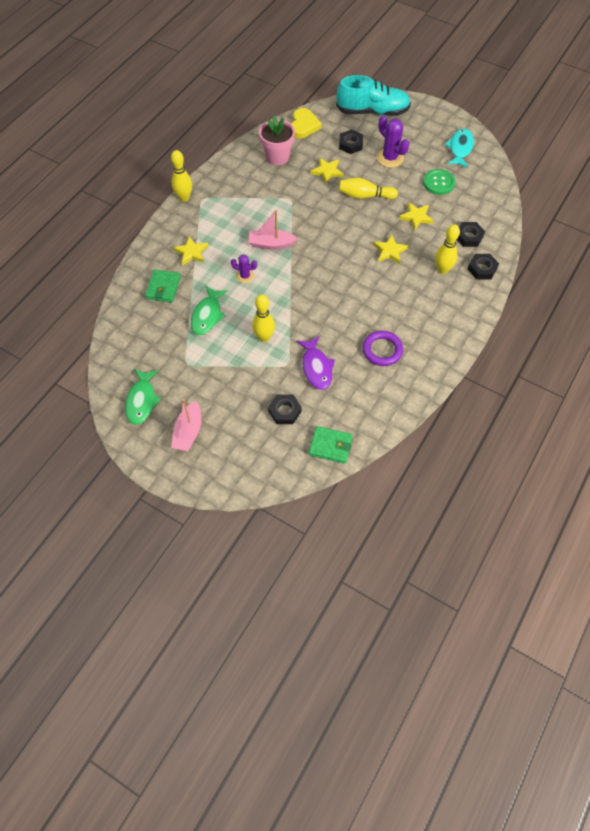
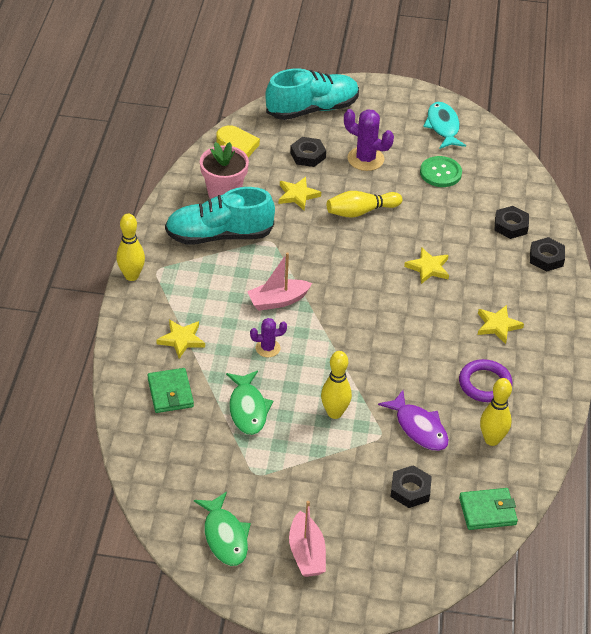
camera: 25 degrees left, 15 degrees down
(257, 186) = (219, 235): none -> turquoise shoe
(416, 217) = (437, 220): yellow star -> yellow star (498, 326)
(442, 270) = (502, 272): yellow bowling pin -> yellow bowling pin (492, 440)

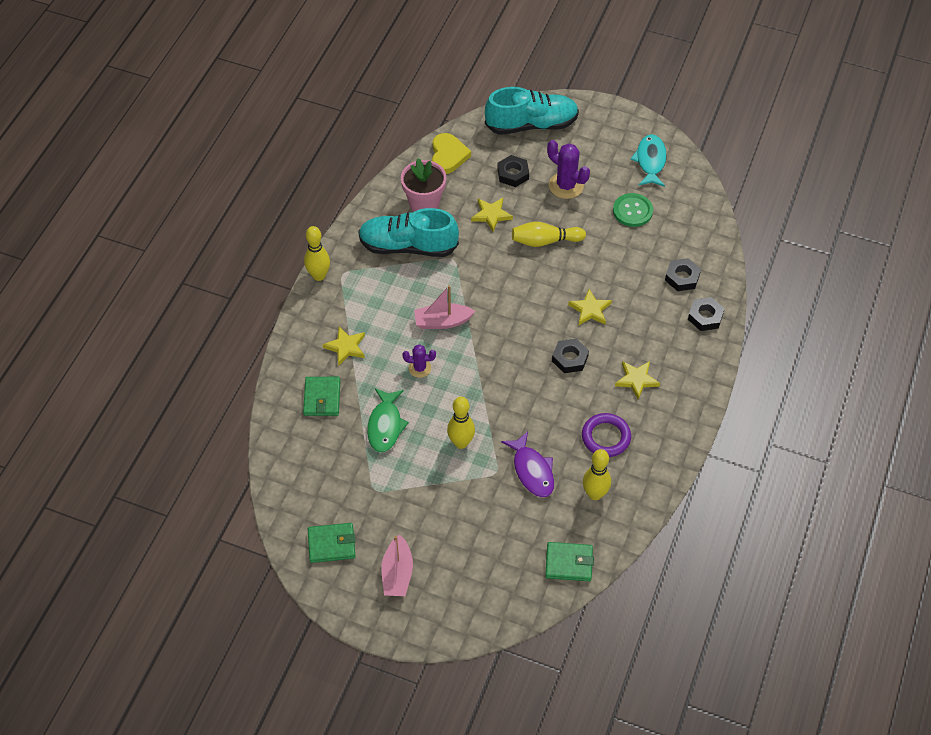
camera: 15 degrees right, 10 degrees up
(225, 536) = (331, 544): green fish -> green wallet
(410, 490) = (506, 530): black nut -> black nut (570, 358)

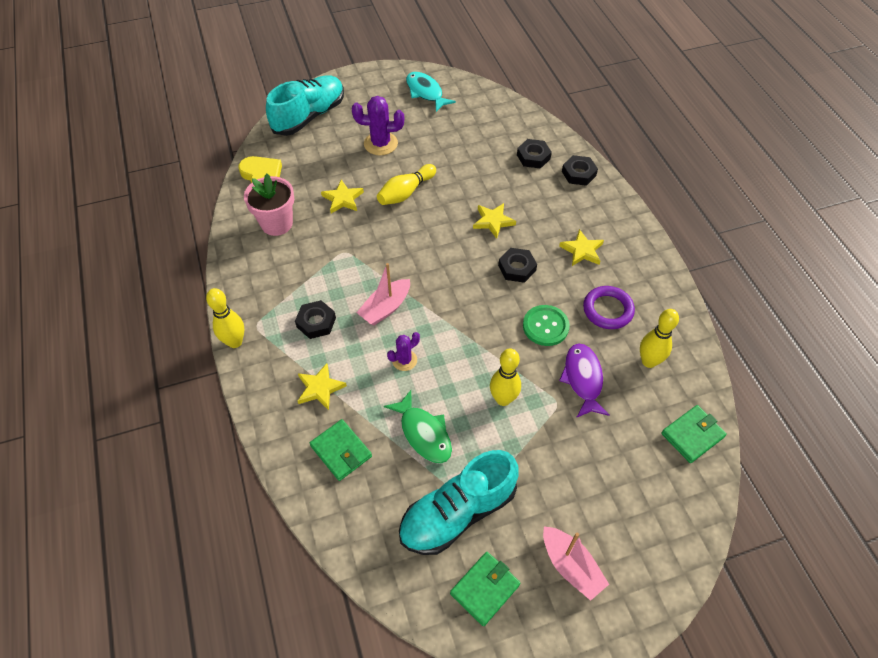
camera: 40 degrees left, 0 degrees up
(408, 246) = (295, 265): turquoise shoe -> turquoise shoe (457, 512)
(513, 174) = (330, 159): black nut -> black nut (316, 322)
(532, 470) = (583, 379): purple fish -> purple fish turned 120 degrees counterclockwise
(632, 211) = (449, 133): green button -> green button (545, 326)

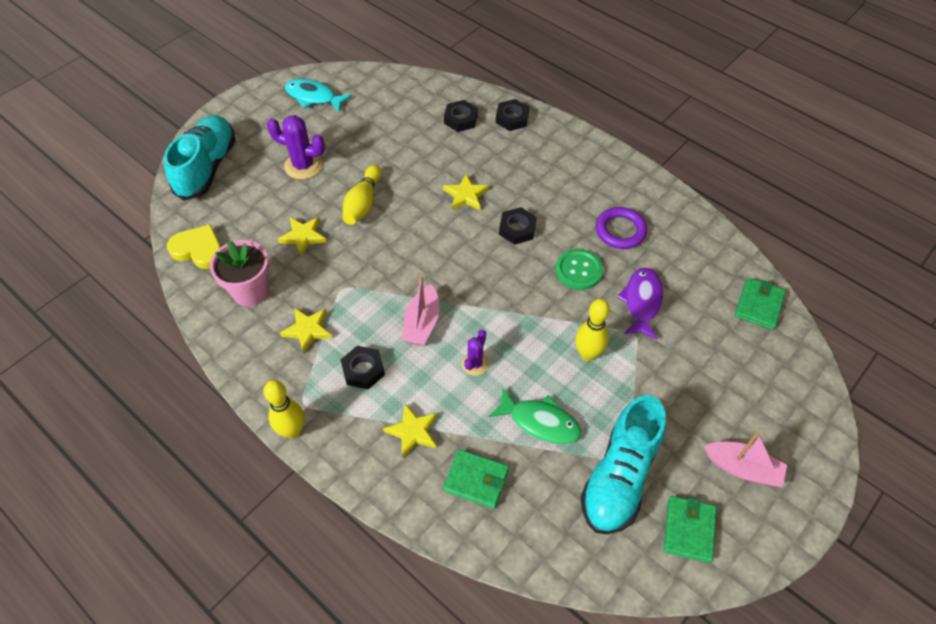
camera: 30 degrees left, 0 degrees up
(380, 144) = (303, 166): purple cactus -> purple cactus turned 45 degrees clockwise
(582, 250) = (563, 187): yellow star -> yellow star (308, 330)
(583, 379) = (642, 302): purple fish -> purple fish turned 45 degrees clockwise
(648, 361) = (683, 260): yellow bowling pin -> none

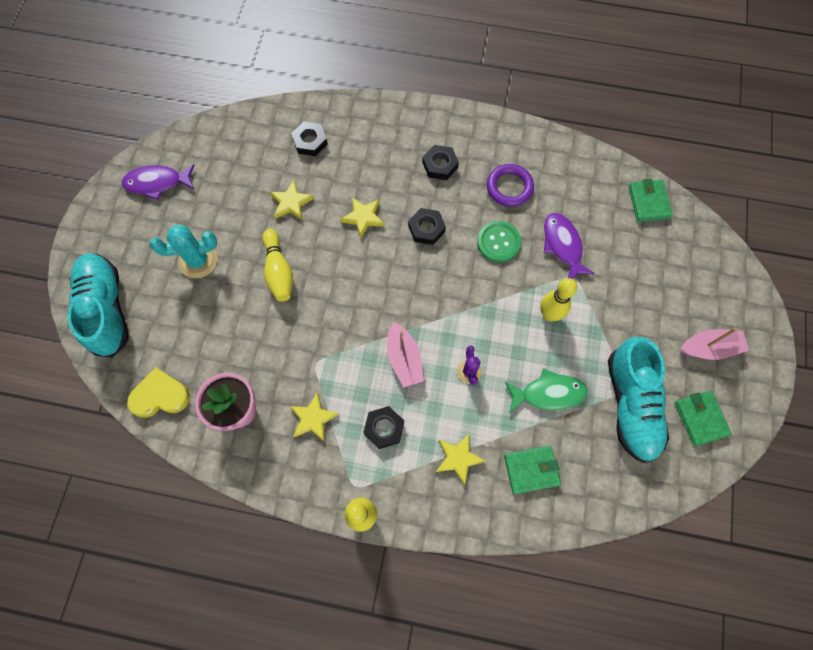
camera: 30 degrees left, 15 degrees up
(303, 166) = (198, 260): purple cactus -> turquoise cactus
(303, 236) = (248, 332): yellow star -> yellow star (291, 203)
(313, 97) = (157, 183): turquoise fish -> purple fish
(512, 118) = (354, 119): black nut -> black nut (440, 165)

